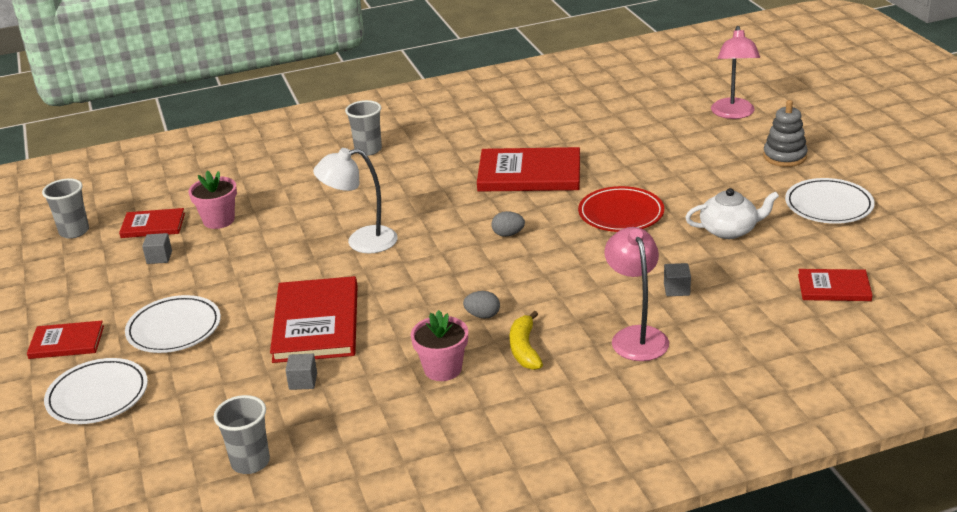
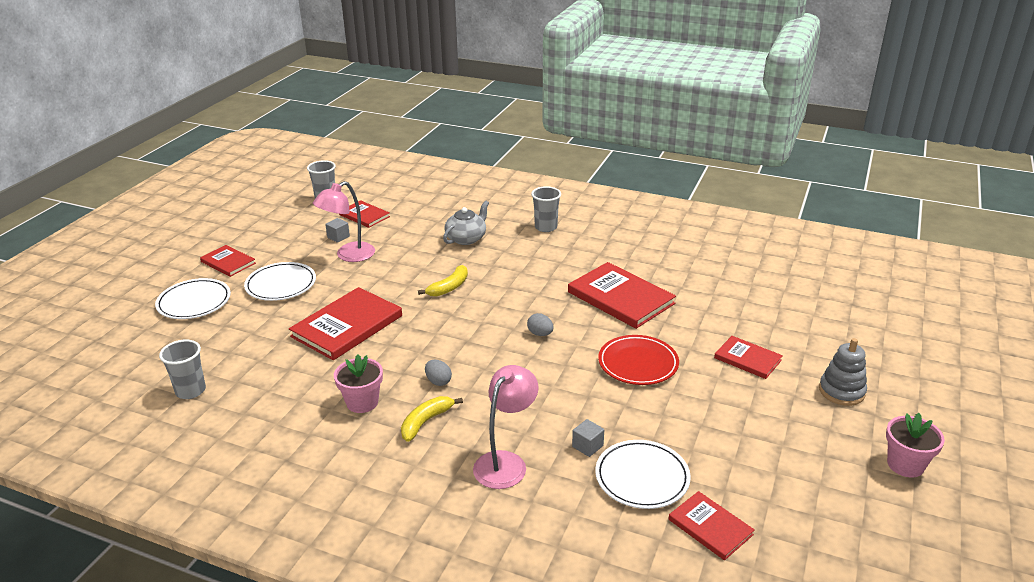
camera: 40 degrees right, 0 degrees up
(219, 220) = (399, 230): pink flower pot -> pink flower pot (905, 464)
(303, 381) = (286, 359): grey cube -> none
(305, 194) = (466, 238): none -> grey teapot
(361, 242) = (449, 287): white lamp -> yellow banana
(693, 168) = (747, 359): none -> red book
(729, 230) = (699, 425): white teapot -> none
(733, 114) = (851, 332): pink lamp -> pink lamp (349, 256)
(828, 205) = (816, 455): white plate -> white plate (642, 477)

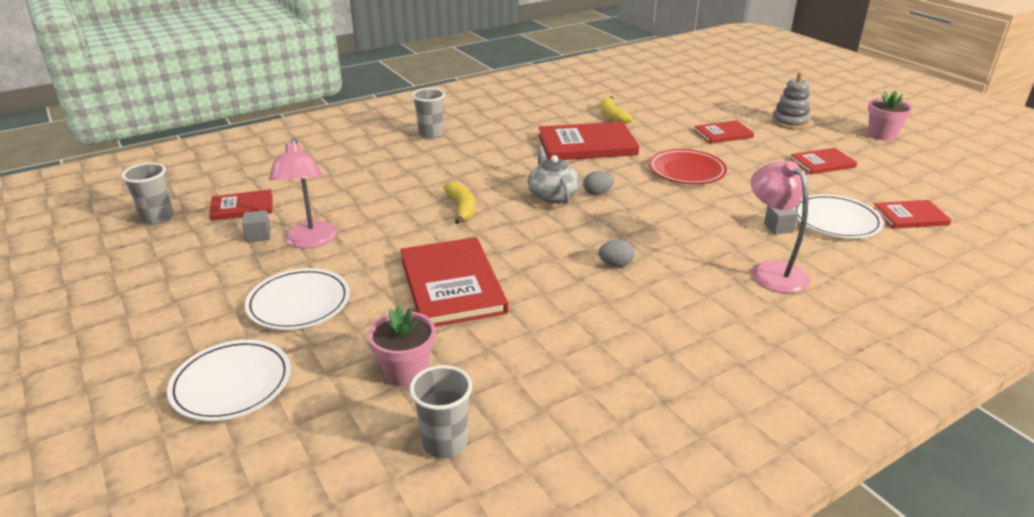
camera: 55 degrees left, 0 degrees up
(228, 262) = (177, 328): red book -> red book (822, 163)
(362, 402) = (606, 318): pink flower pot -> pink flower pot (406, 371)
(426, 422) = (675, 292): yellow banana -> yellow banana (612, 116)
(466, 238) = (387, 172): grey teapot -> grey teapot (552, 195)

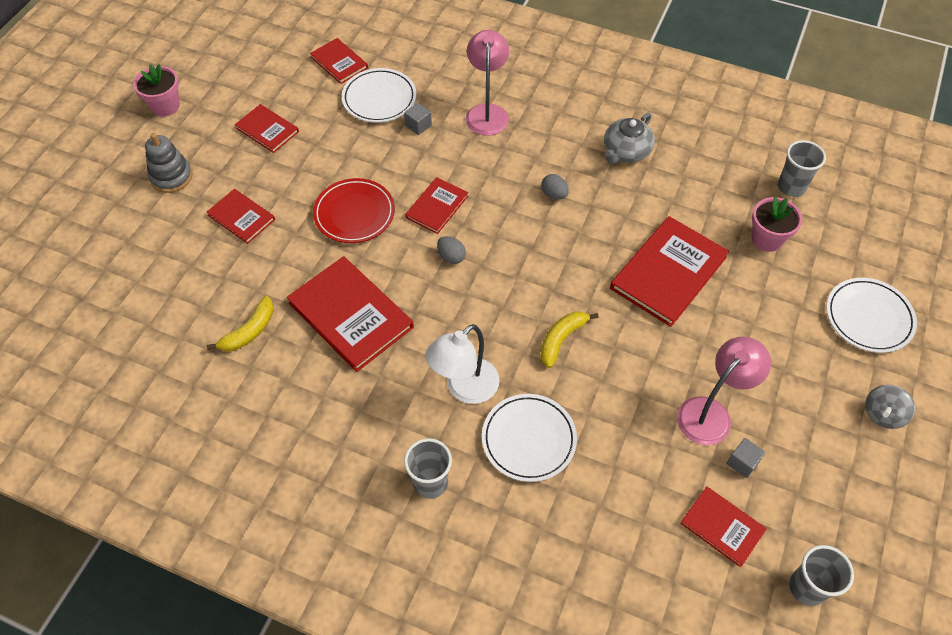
camera: 125 degrees left, 25 degrees up
(161, 325) = (882, 414): none -> grey spinning top
(299, 303) = (777, 349): white plate -> white plate (528, 439)
(476, 162) = (464, 388): none -> white lamp
(552, 195) = (482, 286): grey teapot -> grey teapot (626, 151)
(659, 204) = (437, 207): none -> red book
(771, 271) = (487, 112): pink lamp -> pink lamp turned 150 degrees clockwise

